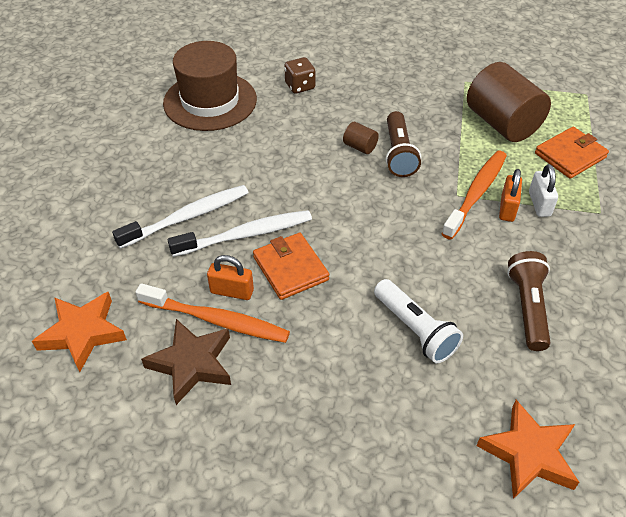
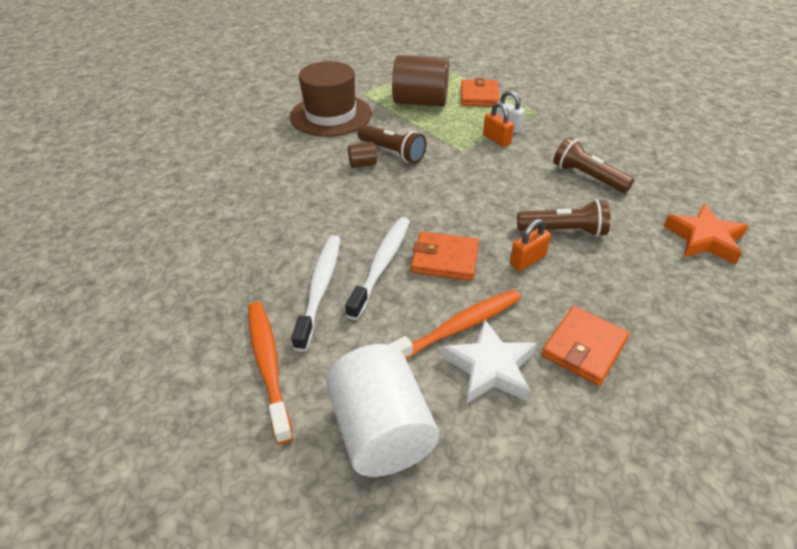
camera: 50 degrees left, 5 degrees down
(82, 333) = (381, 431): orange star -> white cylinder
(192, 363) = (490, 368): brown star -> white star
(210, 101) = (200, 208): brown hat -> brown hat (331, 115)
(232, 291) = (434, 303): orange padlock -> orange padlock (527, 260)
(268, 417) = (584, 348): none -> orange wallet
(300, 86) = (258, 156): brown dice -> none
(415, 330) = (564, 231): white flashlight -> brown flashlight
(476, 193) = (469, 143): orange toothbrush -> orange toothbrush (268, 365)

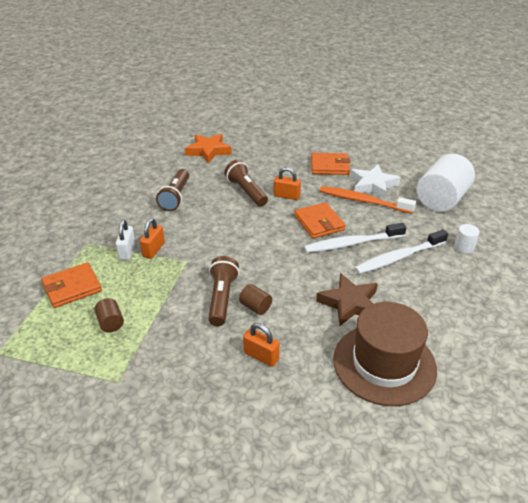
camera: 125 degrees left, 5 degrees down
(268, 365) = (464, 247): orange toothbrush -> white cylinder
(304, 215) = (349, 303): none -> brown star
(311, 148) = (261, 356): none -> orange padlock
(331, 115) = (188, 379): brown hat -> brown hat (384, 363)
(420, 102) = (111, 323): brown cylinder -> brown cylinder, size x0.43

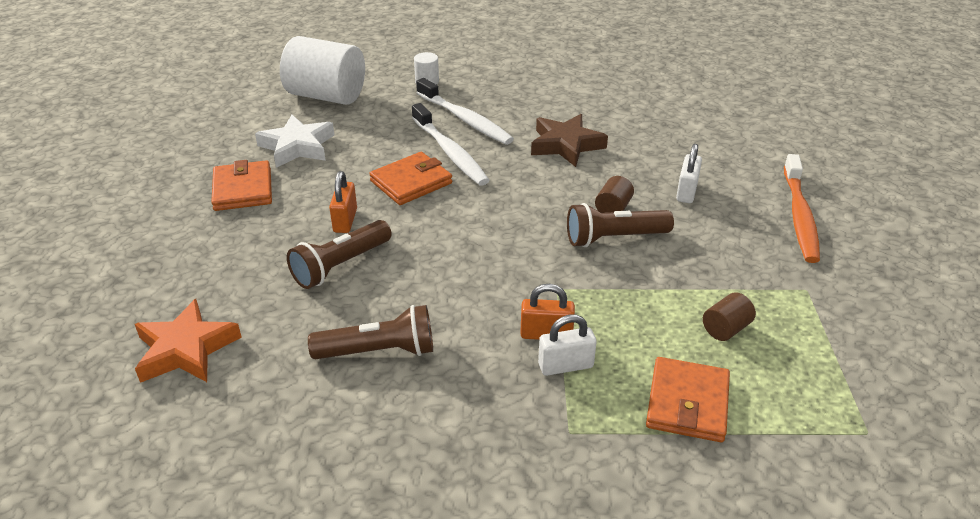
camera: 105 degrees left, 0 degrees up
(72, 287) = (687, 403): orange wallet -> orange wallet turned 60 degrees clockwise
(261, 356) = (686, 192): orange padlock -> white padlock
(363, 201) = (344, 151): orange toothbrush -> orange toothbrush (799, 216)
(384, 363) = (640, 119): brown hat -> none

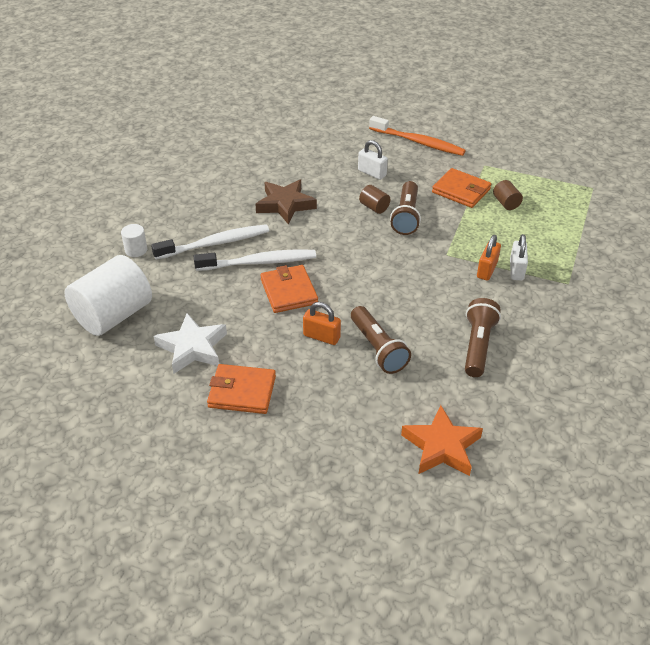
camera: 70 degrees left, 5 degrees up
(687, 403) = (558, 235): orange wallet -> orange wallet (461, 191)

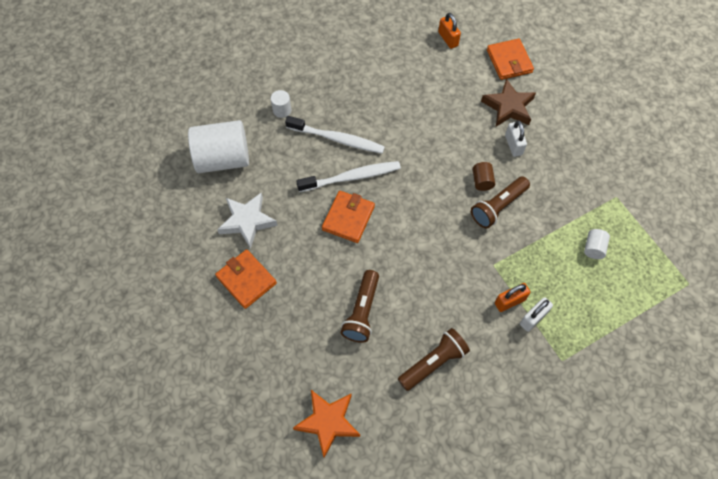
camera: 40 degrees right, 20 degrees up
(259, 262) = (351, 177): white toothbrush -> white toothbrush turned 45 degrees counterclockwise
(285, 205) = (418, 134): brown star -> brown star (508, 107)
(321, 337) = (334, 273): orange padlock -> orange padlock (448, 39)
(418, 142) = (584, 136): orange toothbrush -> none
(461, 191) = (568, 210): orange wallet -> orange wallet (509, 61)
(506, 203) = (593, 248): brown cylinder -> white cylinder

